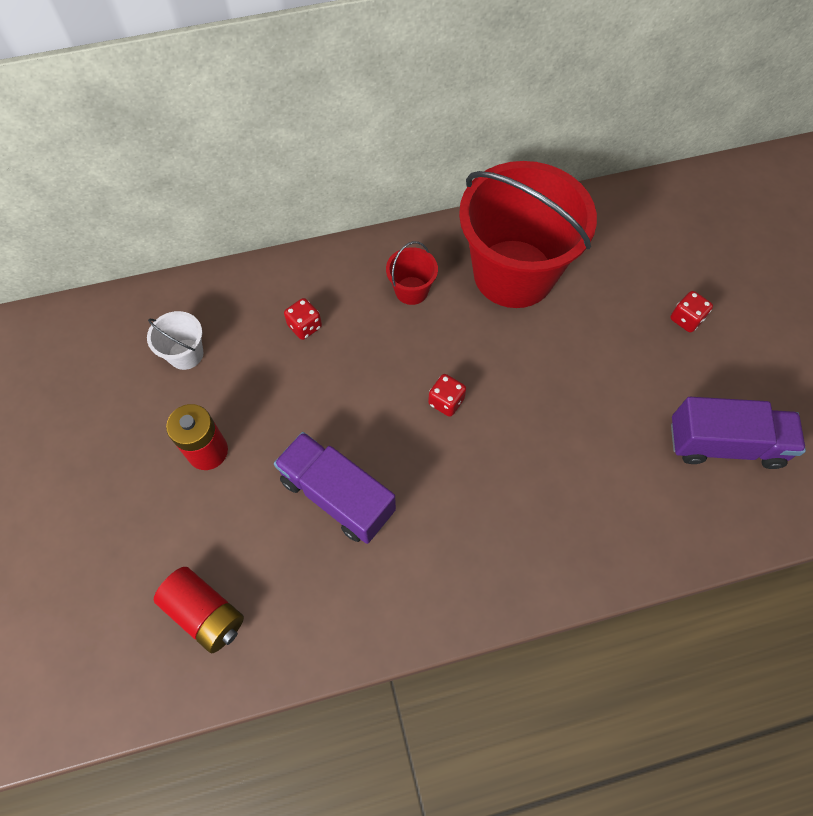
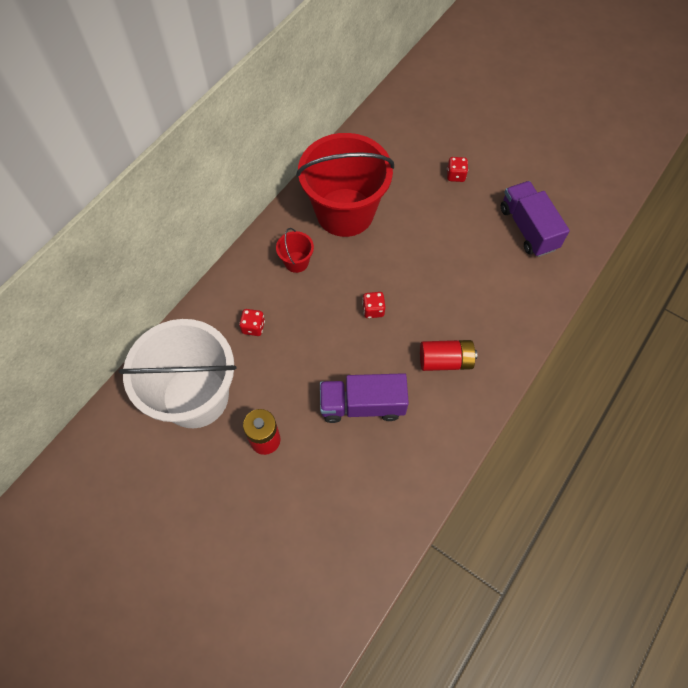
camera: 40 degrees left, 0 degrees up
(186, 354) = (195, 396): white bucket -> white bucket, size x2.47
(205, 613) = (350, 524): red battery -> red battery (445, 361)
(724, 444) = (528, 228): purple truck -> purple truck turned 75 degrees counterclockwise

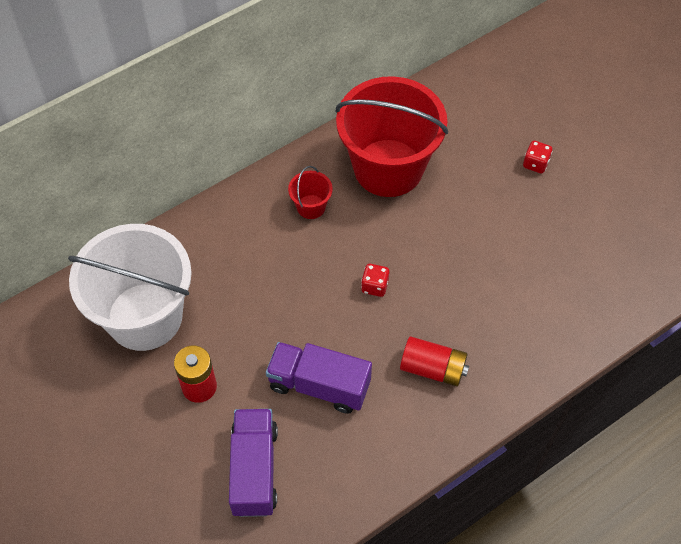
camera: 20 degrees right, 5 degrees down
(253, 327) = (235, 263): red dice -> none
(528, 228) = (596, 250): purple truck -> purple truck (254, 470)

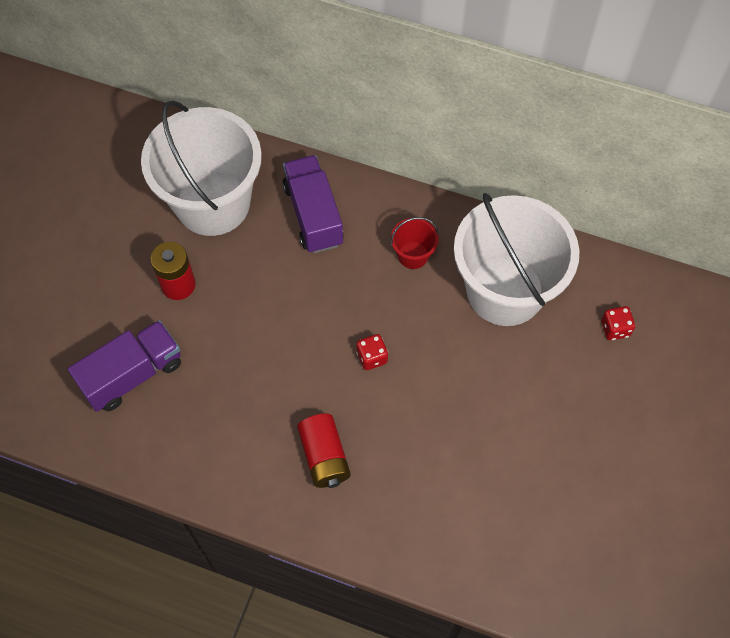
camera: 55 degrees right, 5 degrees up
(319, 385) = (242, 374): purple truck -> purple truck (313, 215)
(388, 168) = (505, 291): red bucket -> white bucket
(535, 164) = (617, 415): red dice -> red dice (615, 329)

